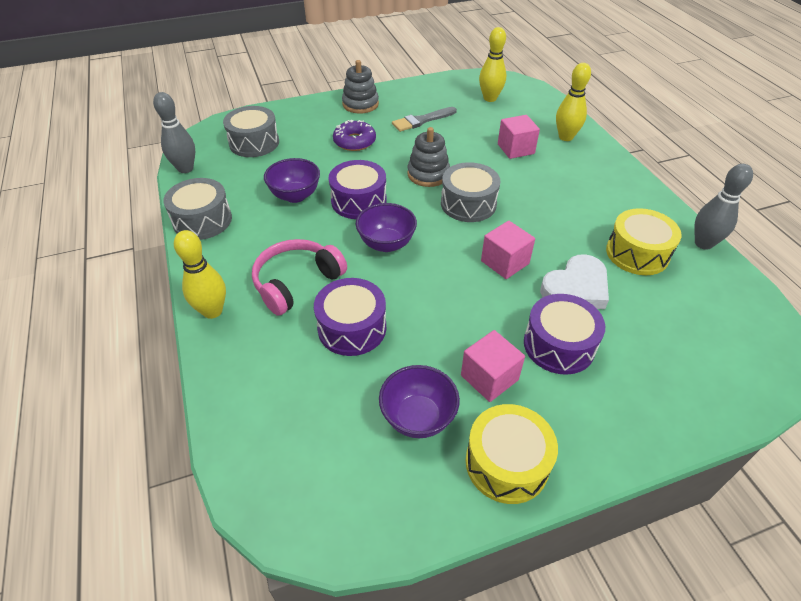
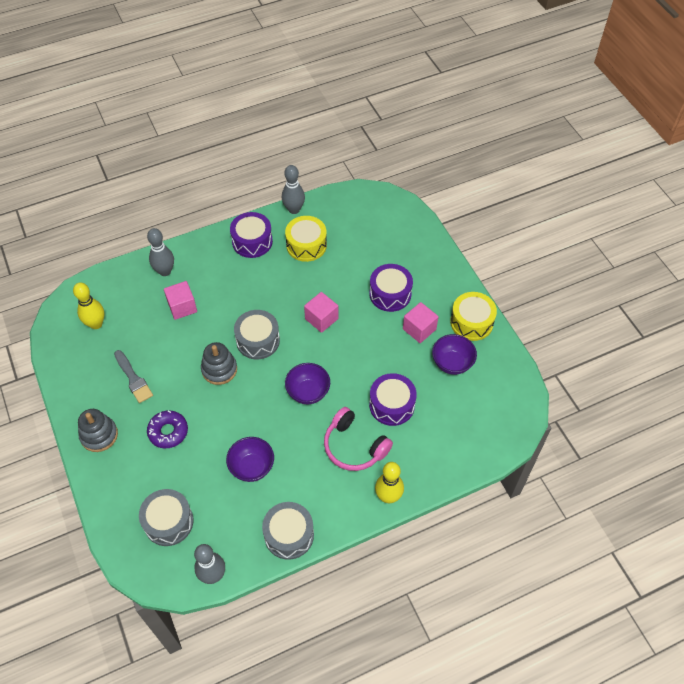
camera: 95 degrees left, 10 degrees up
(359, 201) = (257, 417): purple drum -> purple drum (252, 241)
(565, 137) = (165, 271): yellow bowling pin -> grey bowling pin
(576, 288) = (341, 281): white heart -> none

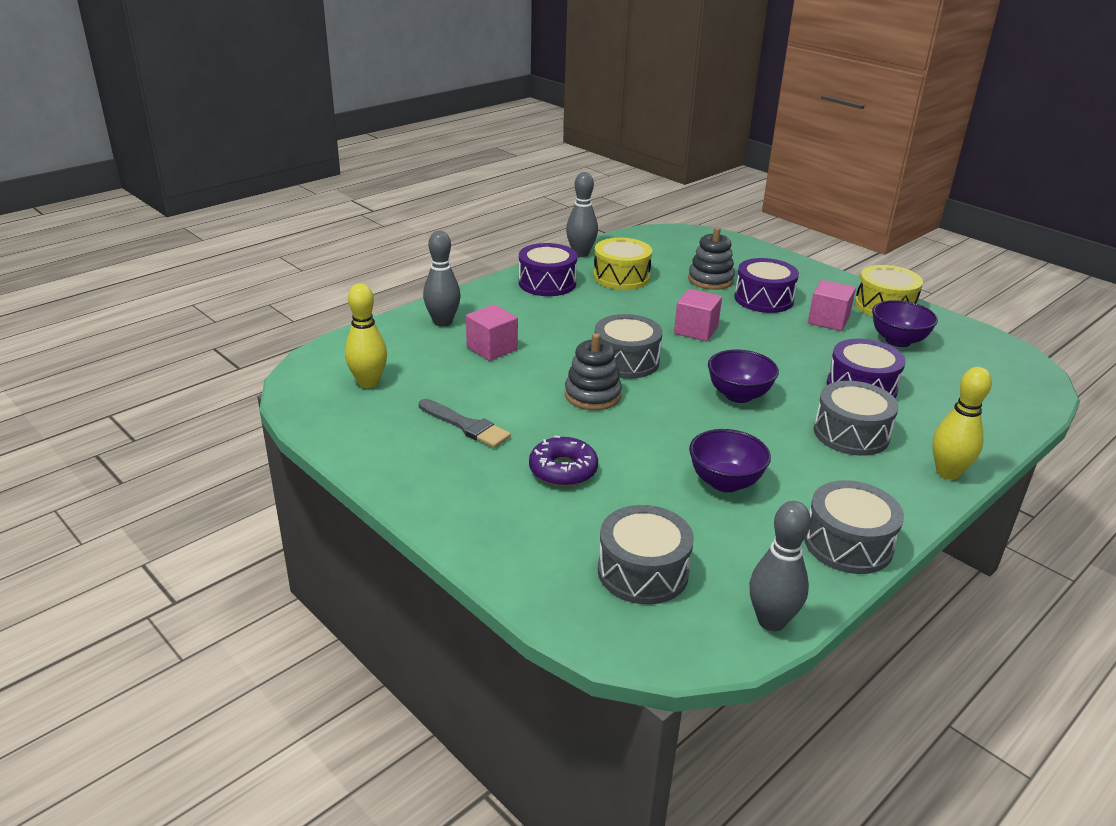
camera: 20 degrees left, 25 degrees down
(99, 435) = (450, 495): grey stacking toy -> grey stacking toy (710, 280)
(354, 446) = (851, 434): pink headphones -> grey drum

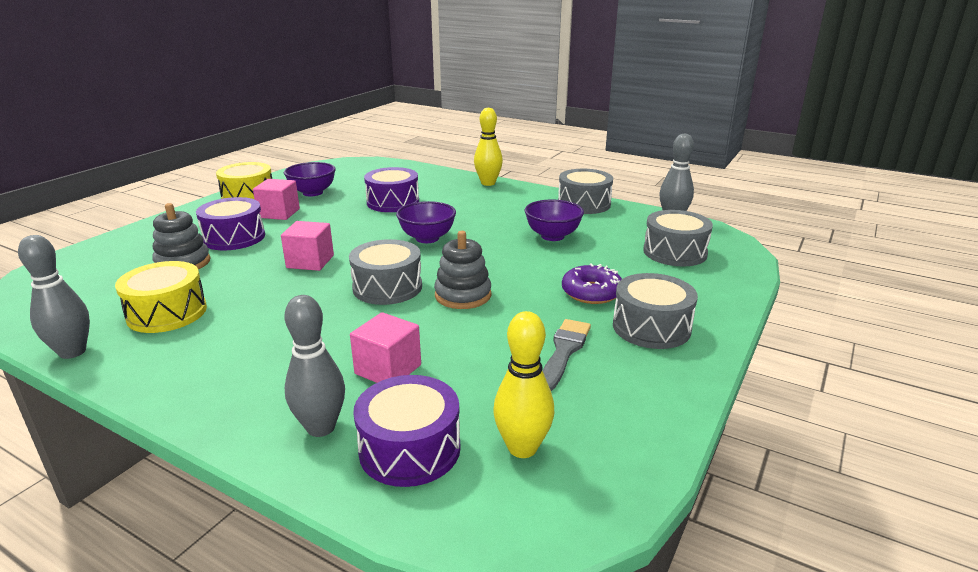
camera: 105 degrees left, 5 degrees down
(547, 283) = (181, 362): purple drum -> purple drum (410, 449)
(851, 434) = (460, 204): grey drum -> grey drum (651, 327)

